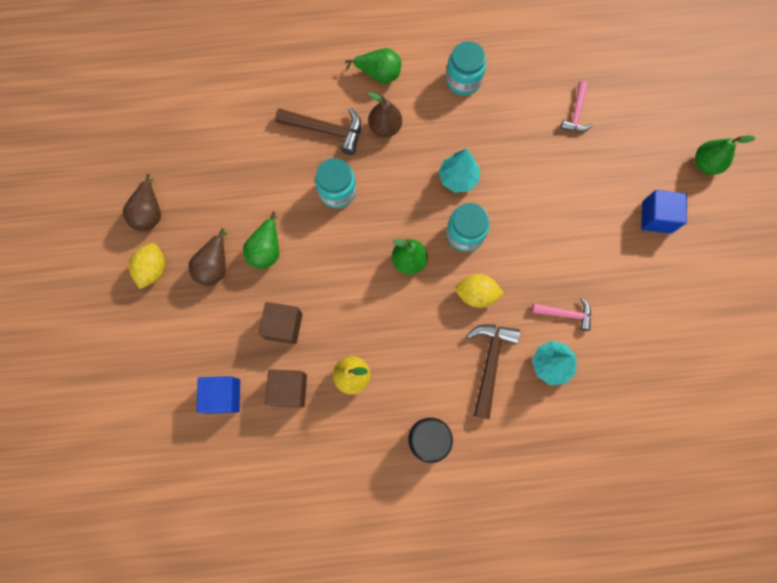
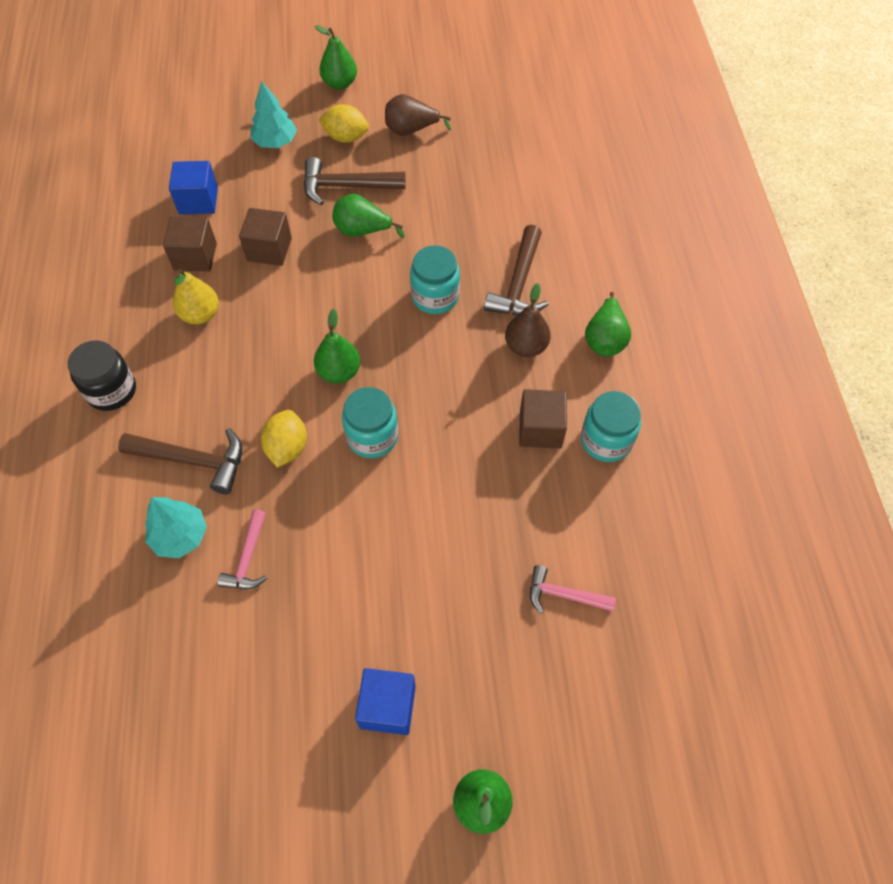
camera: 90 degrees right, 15 degrees down
(80, 279) = (340, 83): none -> green pear
(214, 266) = (346, 186): brown pear -> brown hammer
(455, 121) = (540, 429): none -> brown cube
(458, 178) = (454, 430): turquoise tree -> turquoise tree (275, 142)

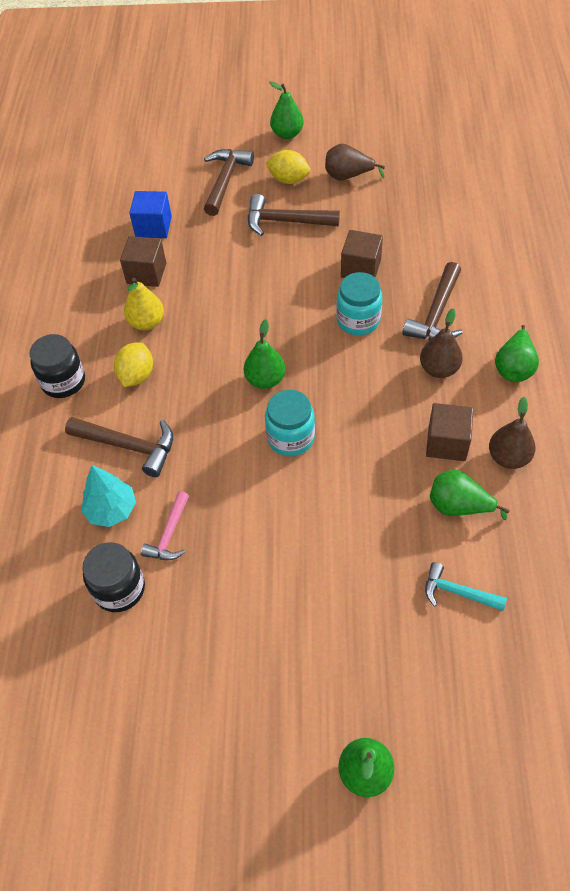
camera: 10 degrees right, 5 degrees down
(197, 626) = (119, 589): none -> black jar
(269, 249) = (212, 271): brown cube -> brown cube (360, 269)
(275, 142) = (225, 181): turquoise tree -> brown hammer
(287, 448) = (213, 441): yellow lemon -> yellow lemon (136, 376)
(362, 231) = (297, 260): green pear -> green pear (458, 506)
(388, 706) = (285, 676): blue cube -> none
(563, 595) = (457, 592): pink hammer -> turquoise hammer
(606, 440) = (508, 457): turquoise jar -> brown pear

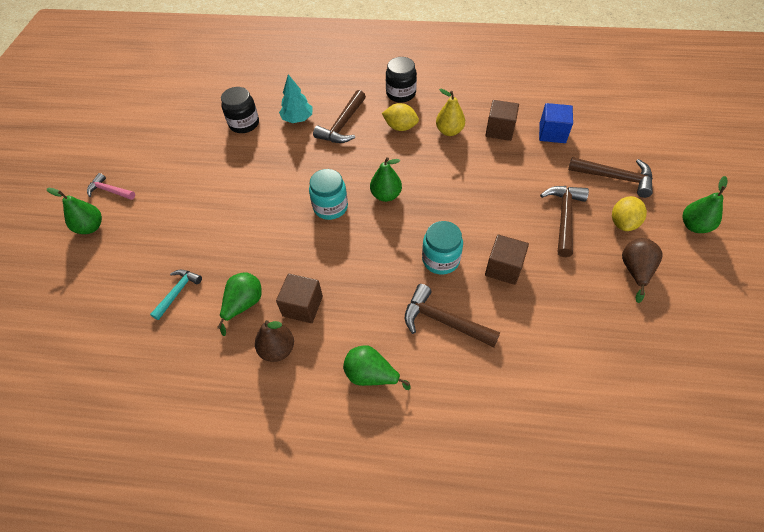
camera: 95 degrees right, 0 degrees up
(169, 534) = (272, 144): pink hammer -> pink hammer (110, 191)
(439, 369) = (379, 313): brown pear -> none

